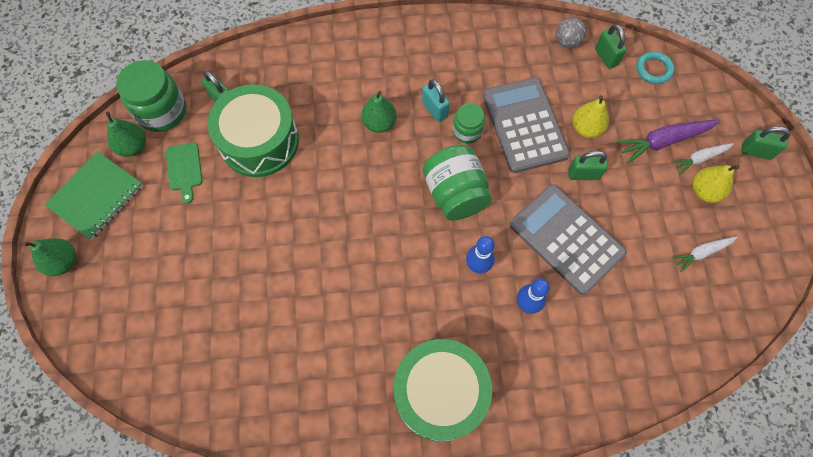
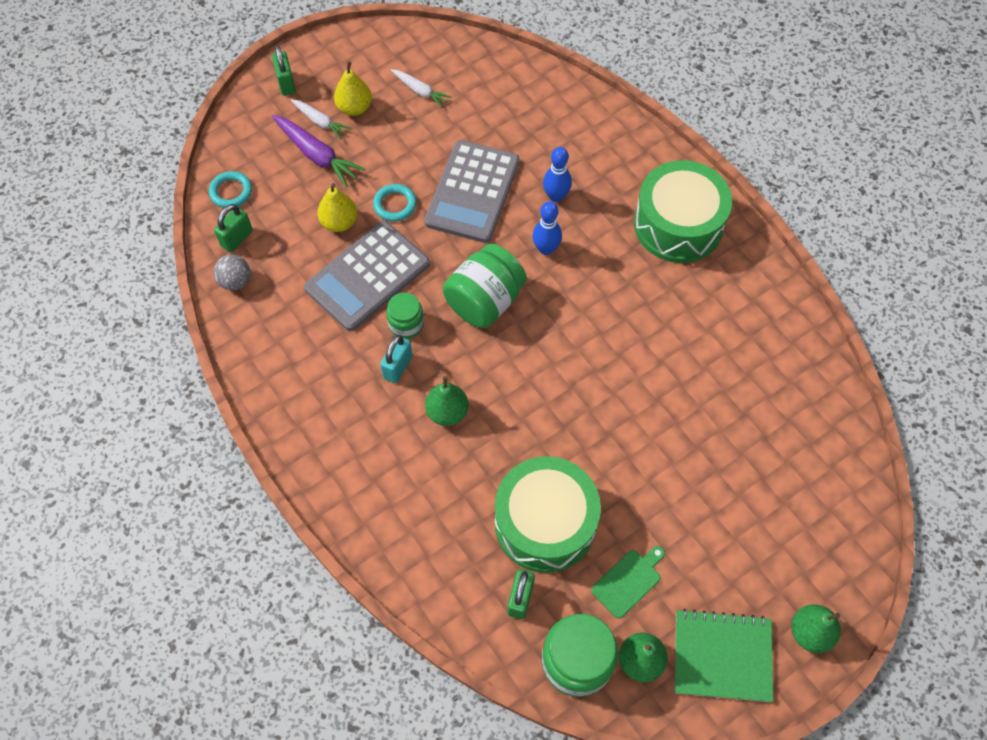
camera: 120 degrees left, 5 degrees down
(583, 174) = (395, 205): green padlock -> turquoise ring

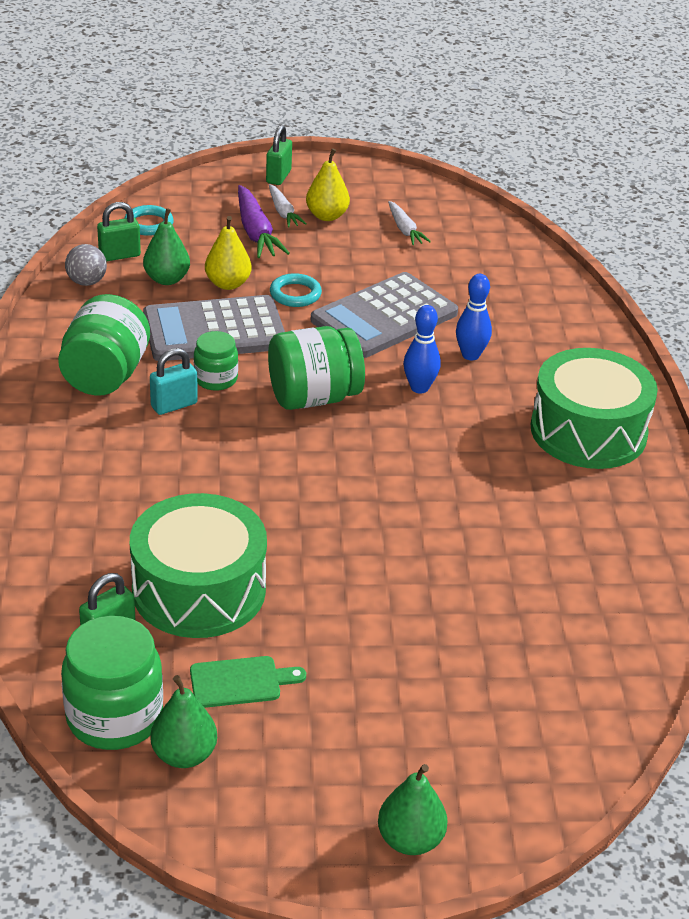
camera: 30 degrees right, 25 degrees down
(328, 368) = (105, 376): none -> green jar
(447, 412) = (188, 459): green pear -> green pear (167, 279)
(722, 656) = (282, 802): green notebook -> none

